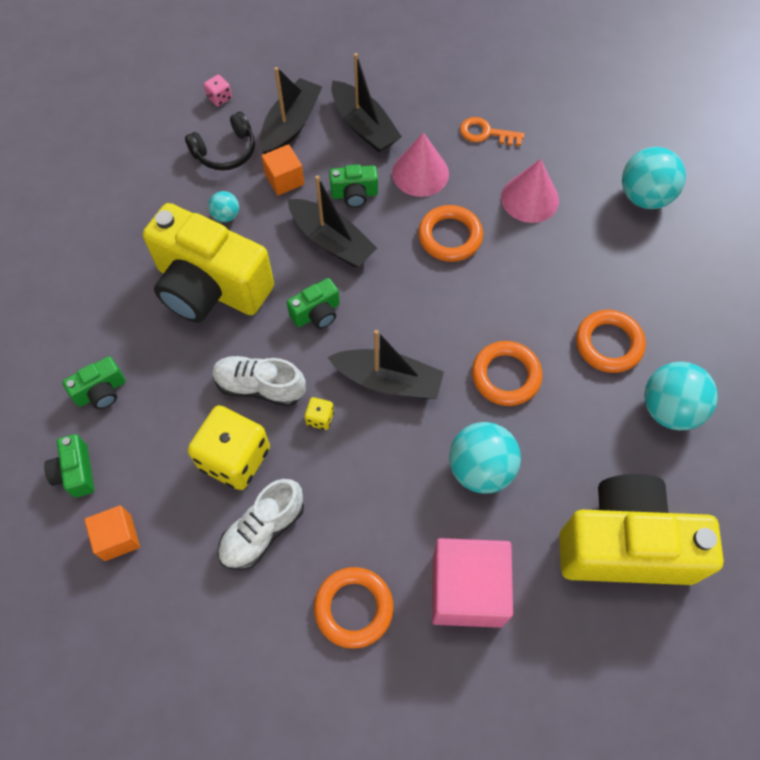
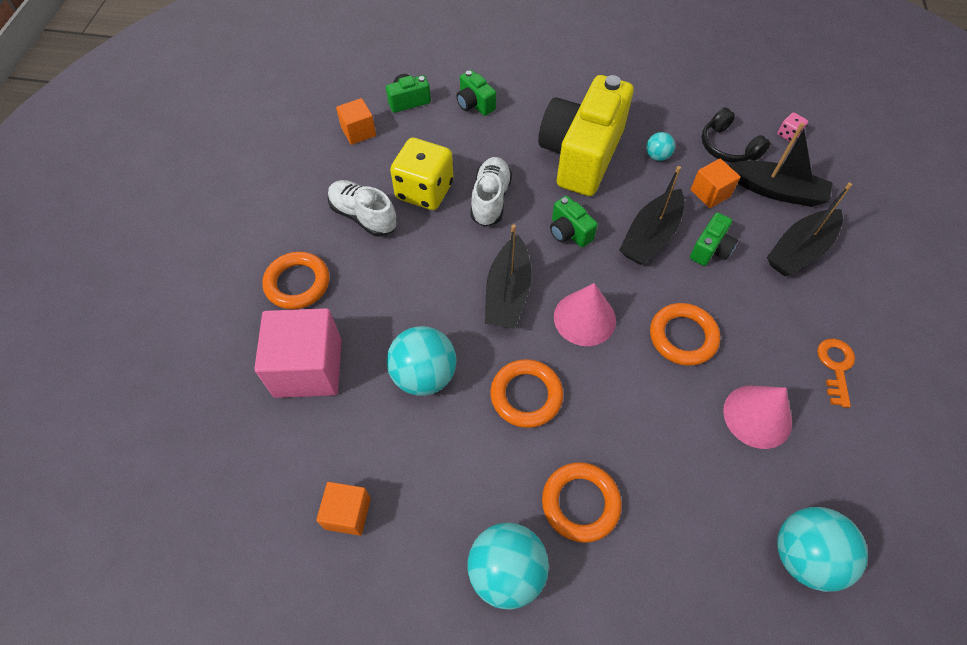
camera: 85 degrees right, 5 degrees down
(320, 418) = (465, 244): yellow dice -> none
(354, 194) = (710, 249): green camera -> green camera turned 135 degrees counterclockwise
(420, 173) = (756, 305): pink cone -> pink cone (584, 318)
(624, 544) = (348, 513): yellow camera -> orange cube

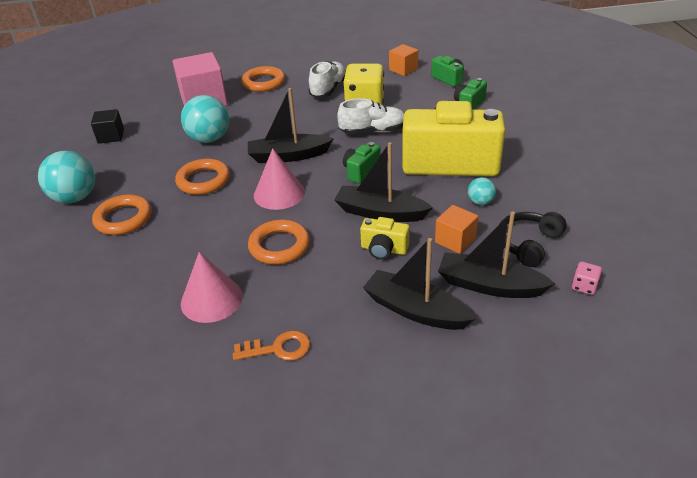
camera: 75 degrees right, 20 degrees down
(348, 513) = (111, 136): orange cube -> black cube
(710, 249) = (384, 249): green camera -> yellow camera
(776, 191) = (489, 285): black boat -> black boat turned 105 degrees clockwise
(804, 555) = (86, 340): turquoise ball -> none

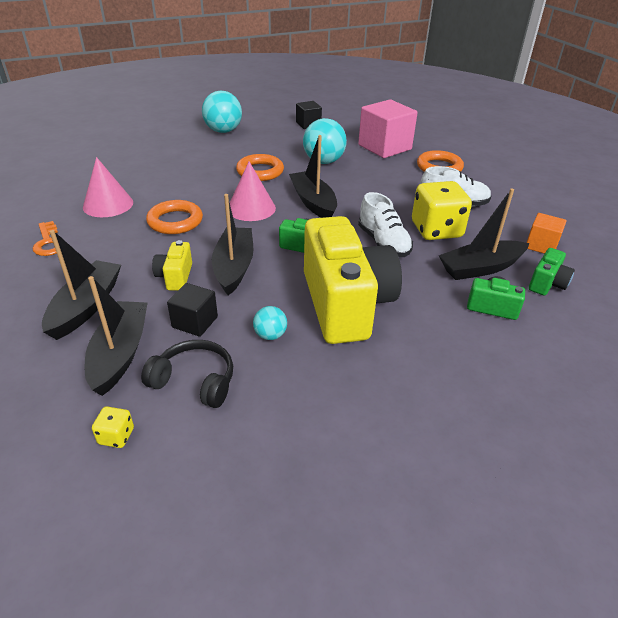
camera: 70 degrees right, 0 degrees up
(123, 219) = (201, 152): orange ring -> none
(422, 98) = (480, 268): none -> black boat
(455, 240) = (195, 322): orange cube -> black cube
(584, 286) = (116, 436): pink dice -> yellow dice

